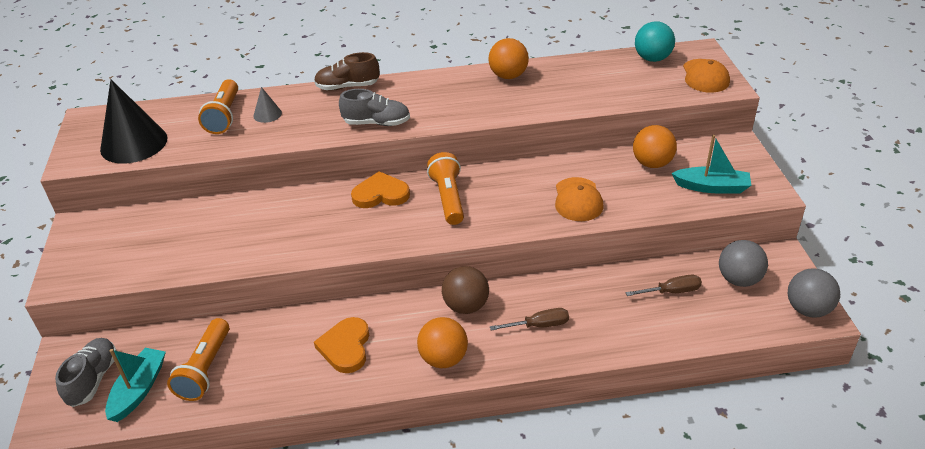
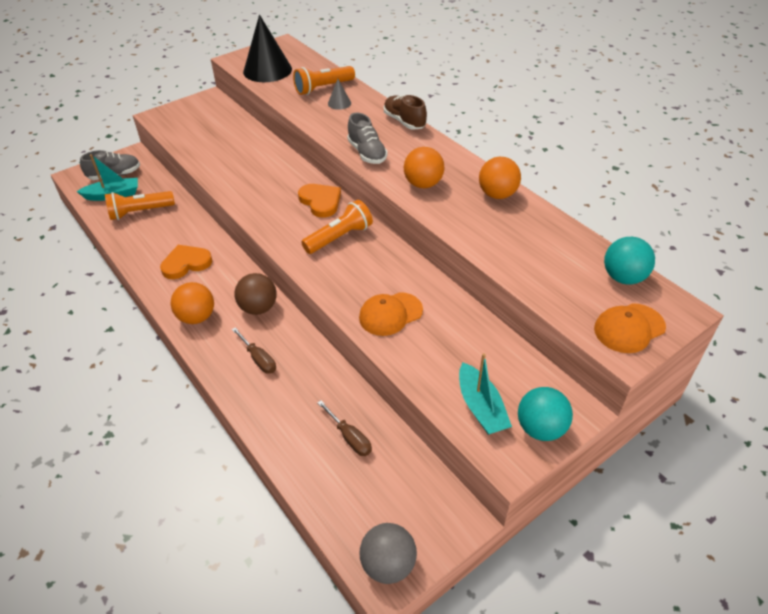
camera: 60 degrees right, 5 degrees up
(652, 163) = (485, 349): orange ball -> orange ball (423, 184)
(738, 279) = (399, 488): grey ball -> none
(746, 167) = (540, 428): none -> turquoise ball

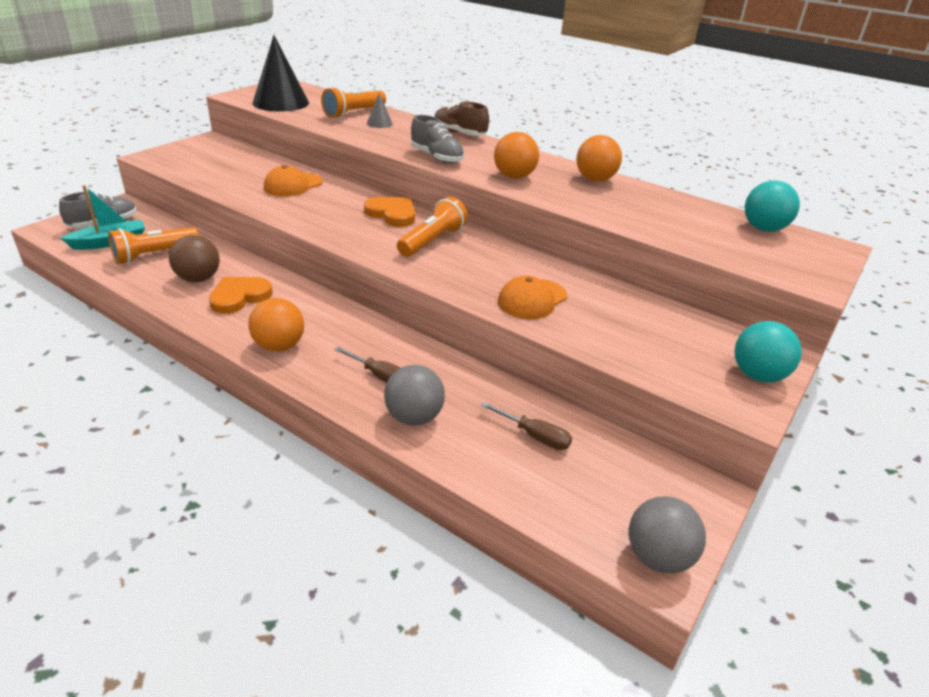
camera: 20 degrees left, 10 degrees down
(258, 308) = (354, 328): brown ball -> brown ball (198, 279)
(267, 402) = (414, 417): none -> grey ball
(481, 407) = (684, 366): turquoise boat -> none
(629, 328) = (801, 265): orange cap -> orange cap (293, 185)

